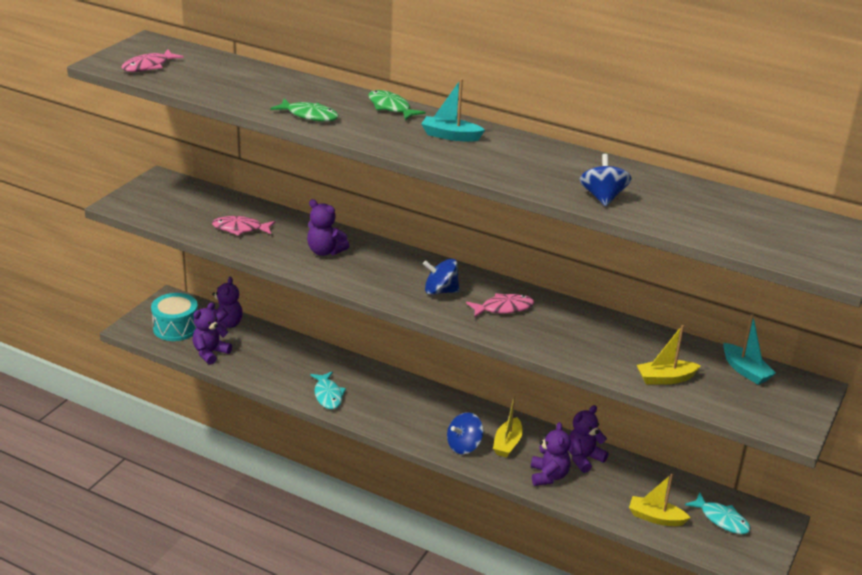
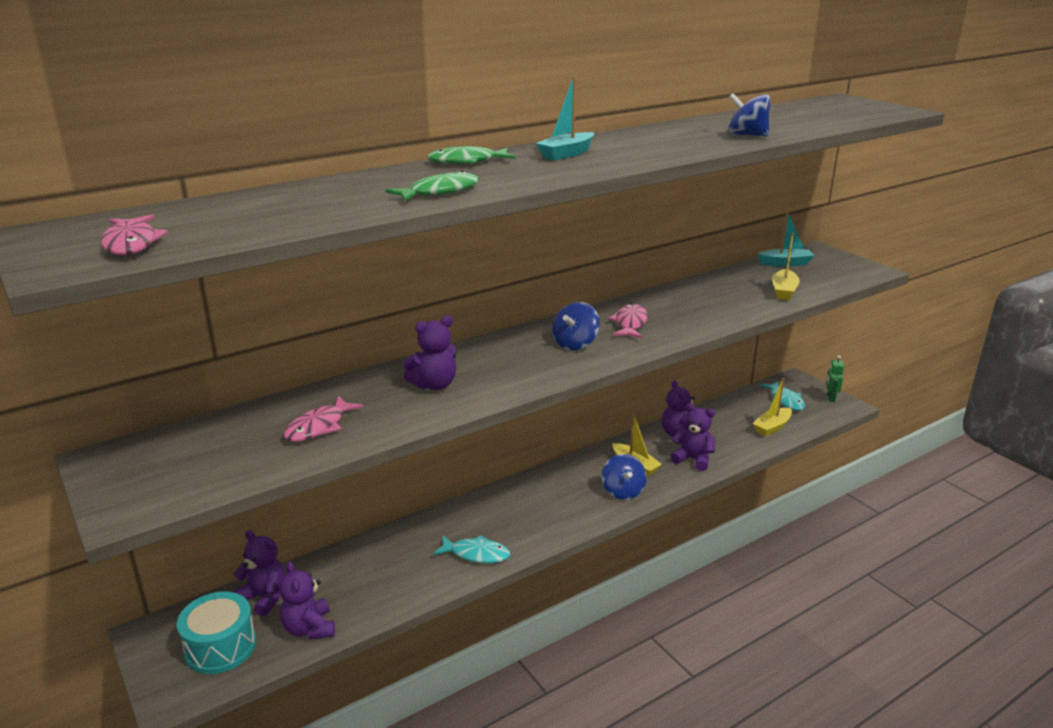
camera: 60 degrees left, 5 degrees down
(721, 519) = (785, 400): turquoise fish -> turquoise fish turned 90 degrees clockwise
(763, 553) = (830, 398): none -> green robot

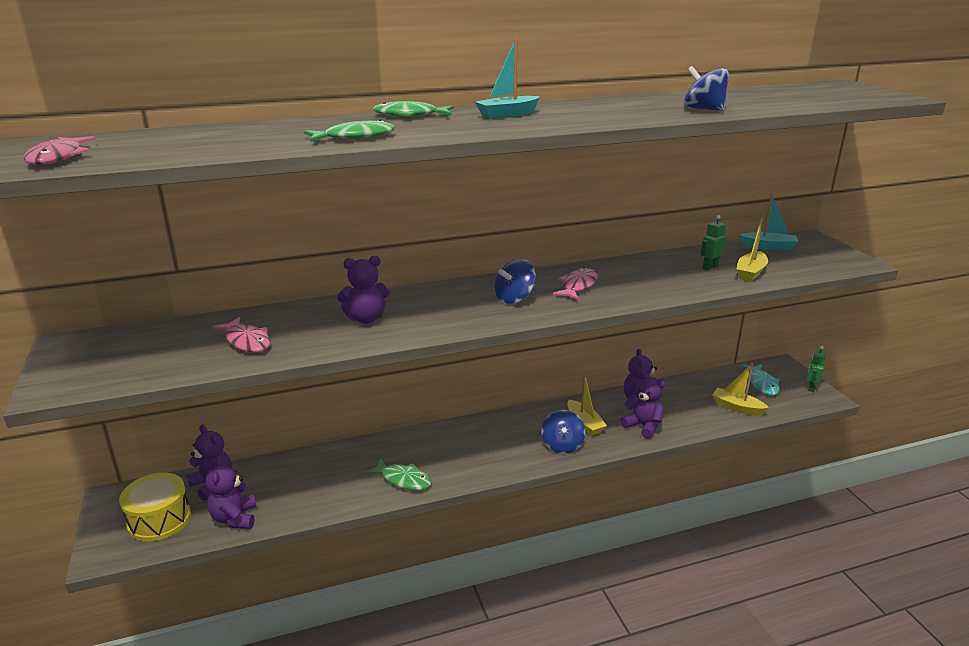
camera: 15 degrees right, 0 degrees up
(220, 647) = (159, 520): turquoise drum -> yellow drum
(319, 427) = (247, 341): pink fish -> pink fish turned 90 degrees counterclockwise
(476, 554) = (403, 480): turquoise fish -> green fish
(744, 290) = (710, 267): none -> green robot
(772, 427) = (737, 407): yellow boat -> yellow boat turned 60 degrees clockwise

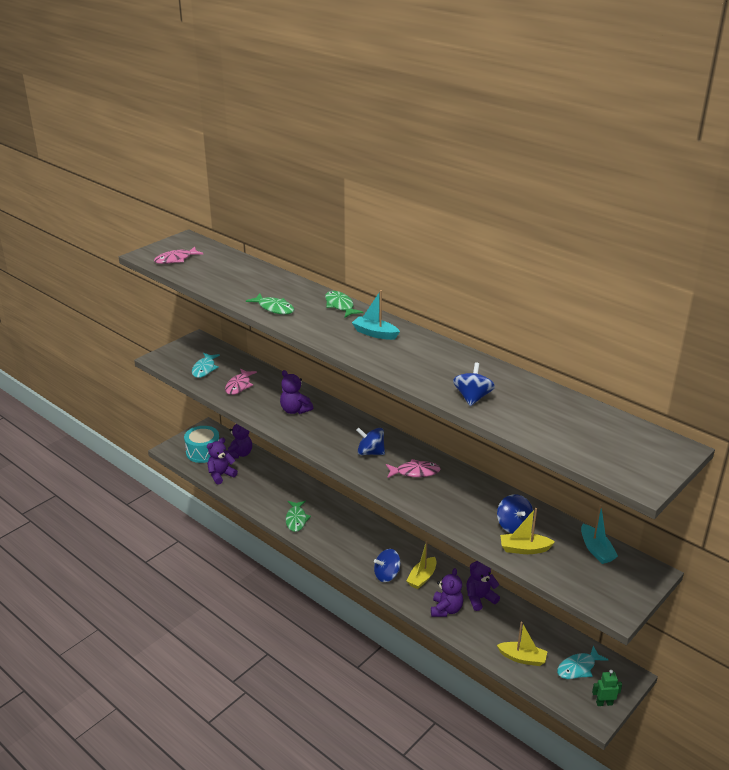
camera: 60 degrees right, 5 degrees up
(156, 357) = (204, 369): none -> turquoise fish
(159, 520) = (203, 452): yellow drum -> turquoise drum
(710, 267) = (513, 525): green robot -> blue spinning top
(737, 407) = (522, 658): yellow boat -> yellow boat turned 105 degrees clockwise

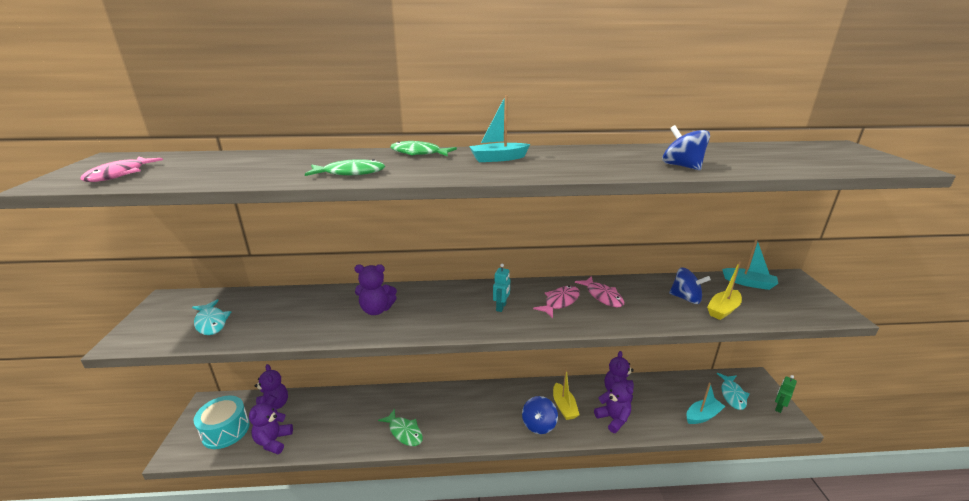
camera: 45 degrees left, 5 degrees down
(239, 386) = (280, 318): pink fish -> pink fish (602, 296)
(370, 452) = (501, 307): blue spinning top -> turquoise robot
(522, 658) = (702, 415): yellow boat -> turquoise boat

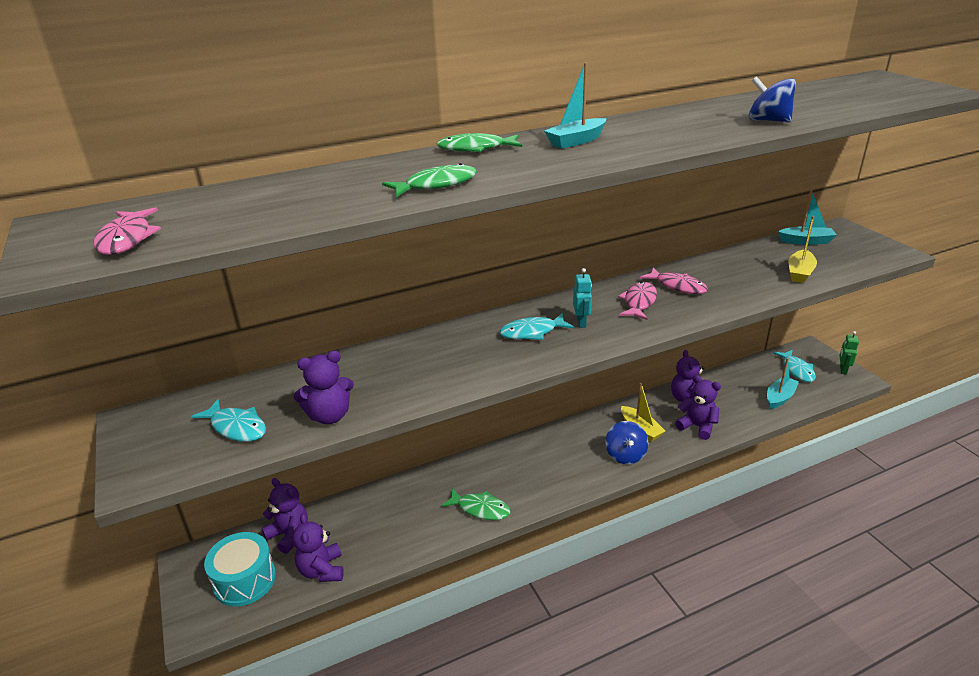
camera: 20 degrees left, 5 degrees up
(376, 310) = (440, 360): purple teddy bear -> purple teddy bear (329, 416)
(458, 305) = (532, 332): none -> turquoise fish
(686, 298) = (759, 269): blue spinning top -> none

